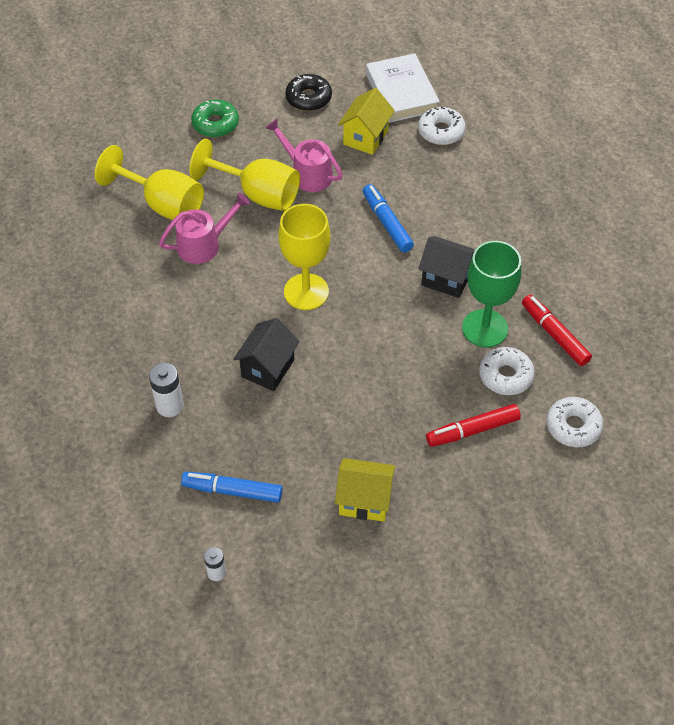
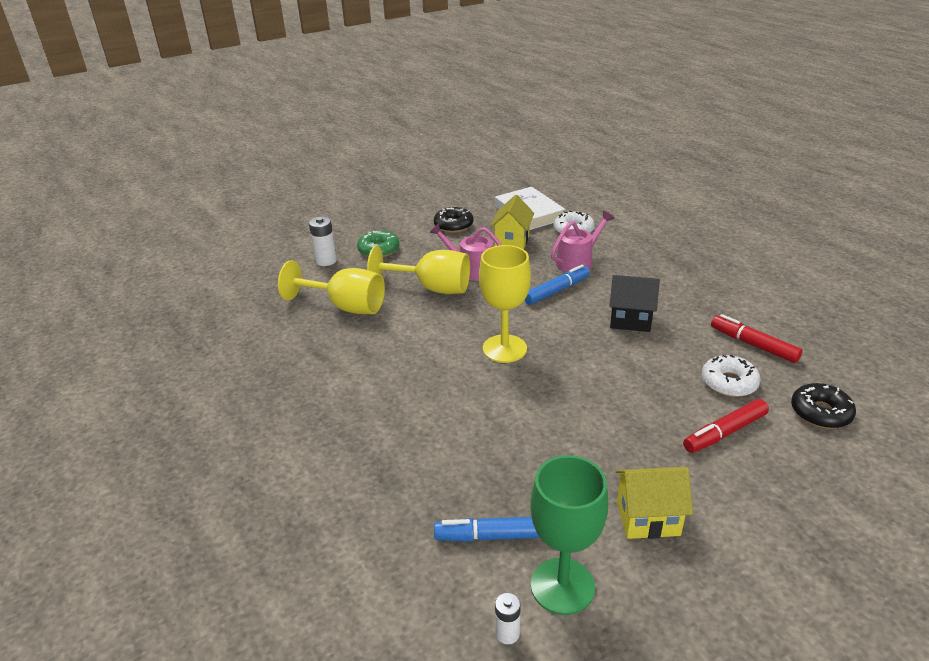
camera: 10 degrees left, 20 degrees down
(169, 405) = (397, 464): white battery -> white battery (326, 261)
(204, 244) = (393, 329): pink watering can -> pink watering can (578, 262)
(268, 368) = (491, 414): black house -> none
(387, 223) = (557, 291): blue marker -> blue marker turned 90 degrees clockwise
(485, 328) = (686, 350): green goblet -> green goblet (562, 586)
(573, 426) = (820, 412): white donut -> black donut

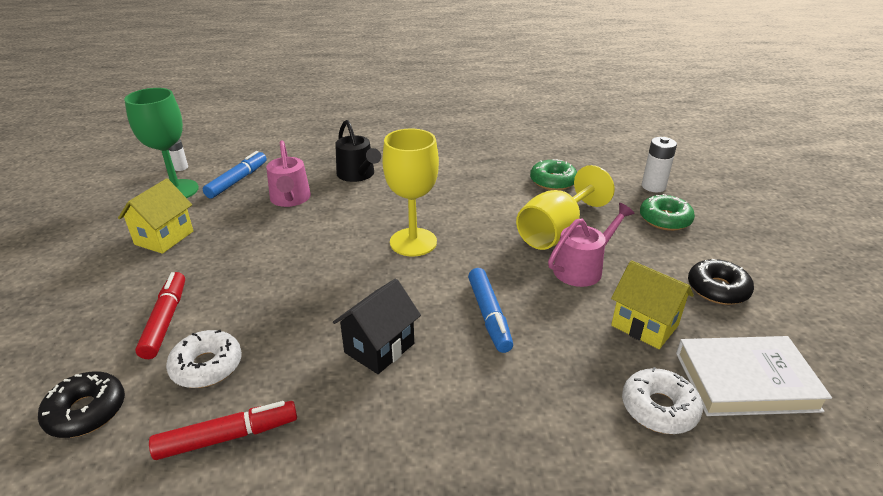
camera: 115 degrees right, 0 degrees up
(346, 307) = (553, 181): yellow goblet -> green donut
(410, 433) = (358, 175): none -> black watering can
(578, 262) = (550, 366): pink watering can -> pink watering can (290, 199)

